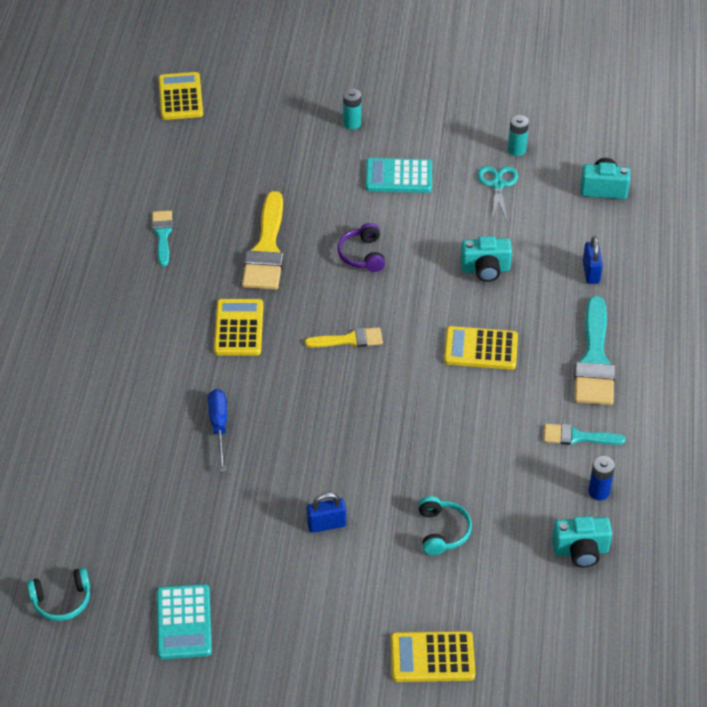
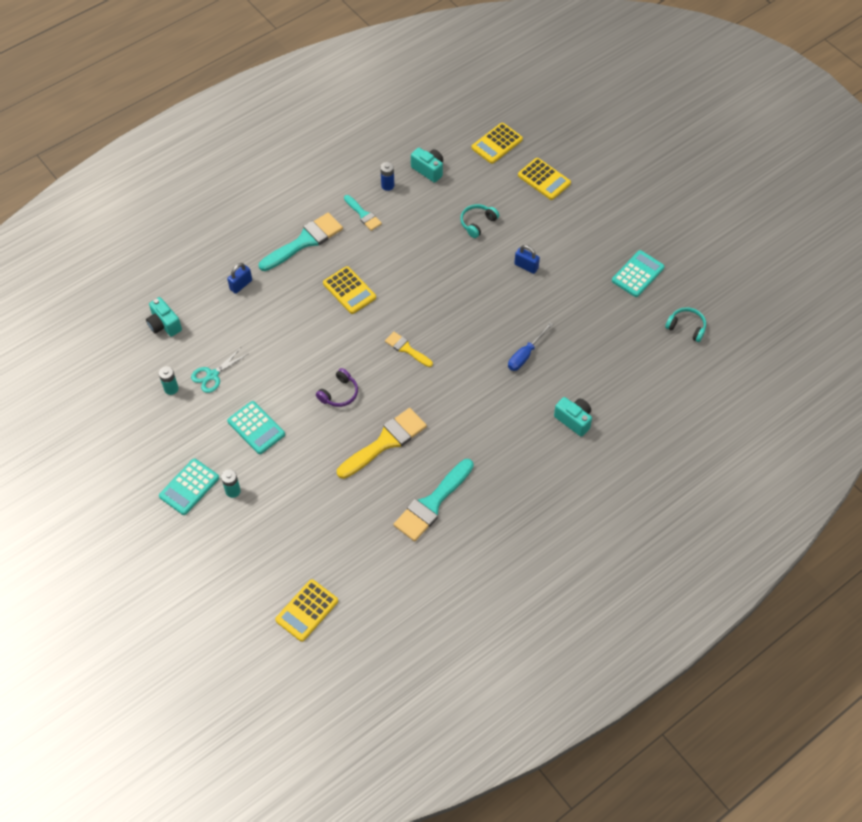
camera: 135 degrees left, 10 degrees up
(162, 235) = (432, 503): turquoise brush -> turquoise brush, size x1.80
(238, 328) = (455, 403): yellow calculator -> yellow calculator (497, 144)
(392, 101) = (189, 487): none -> turquoise calculator
(485, 269) = (289, 330): turquoise camera -> turquoise camera (574, 420)

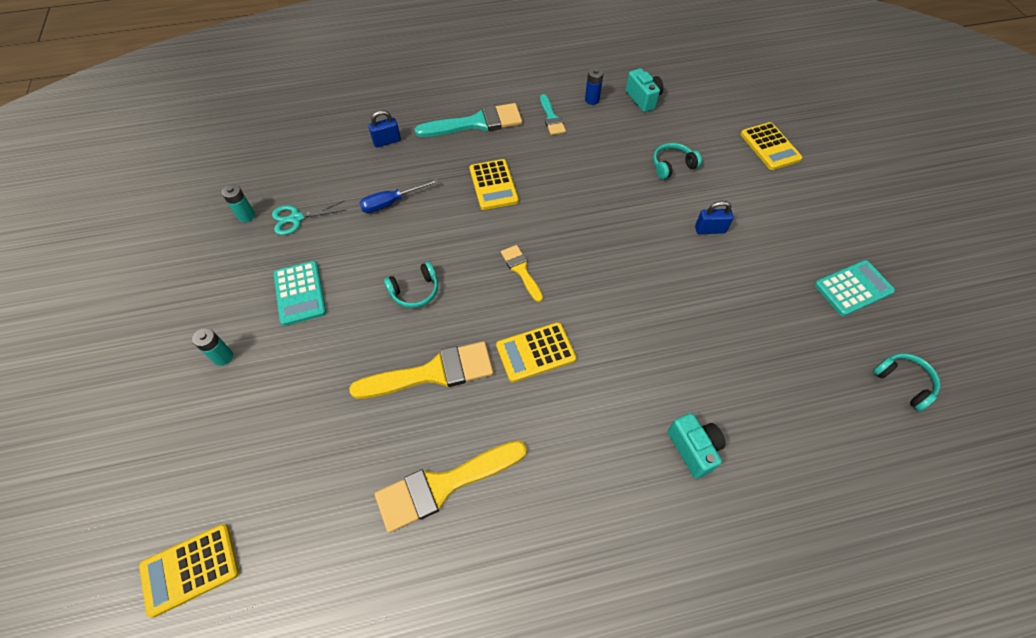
camera: 25 degrees right, 0 degrees up
(164, 325) = (287, 152): turquoise camera -> none
(189, 487) = (182, 331): turquoise calculator -> none
(339, 393) = (415, 291): purple headphones -> turquoise headphones
(432, 503) = (443, 485): turquoise brush -> yellow brush
(497, 144) = (730, 97): yellow calculator -> yellow calculator (535, 352)
(525, 355) = (664, 333): blue screwdriver -> blue screwdriver (391, 202)
(526, 266) = (710, 229): blue padlock -> blue padlock turned 60 degrees counterclockwise

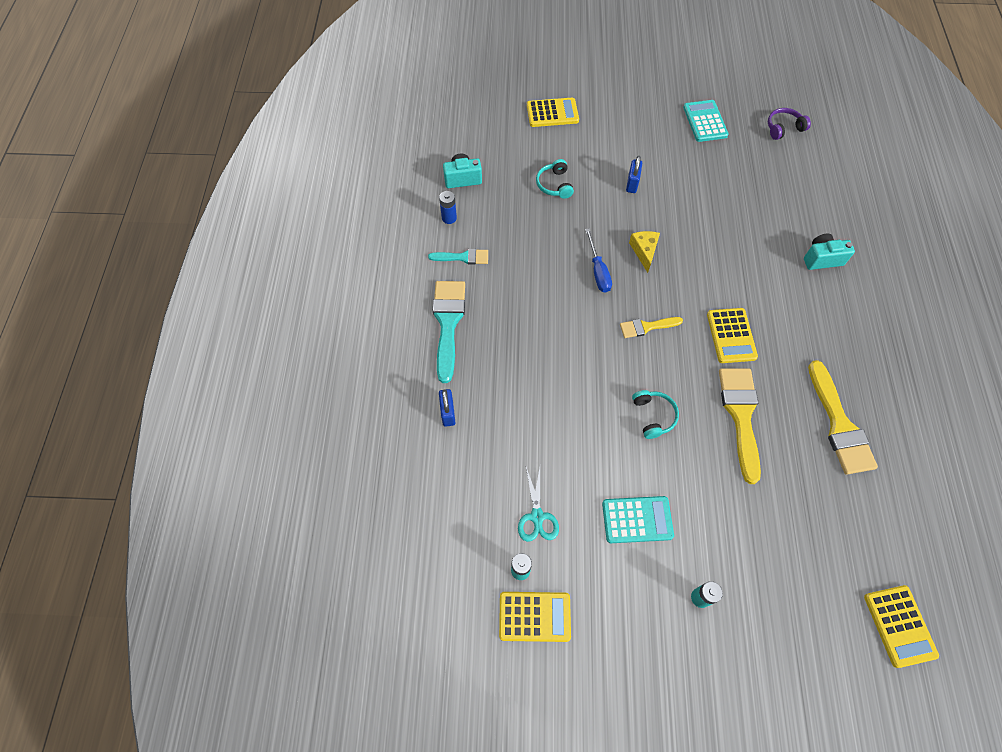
camera: 75 degrees left, 5 degrees up
(391, 202) = (539, 420): blue screwdriver -> blue screwdriver (598, 271)
(493, 185) = (540, 326): yellow calculator -> yellow calculator (534, 616)
(619, 254) = (644, 251): none -> yellow cheese
(903, 382) = (783, 128): turquoise headphones -> purple headphones

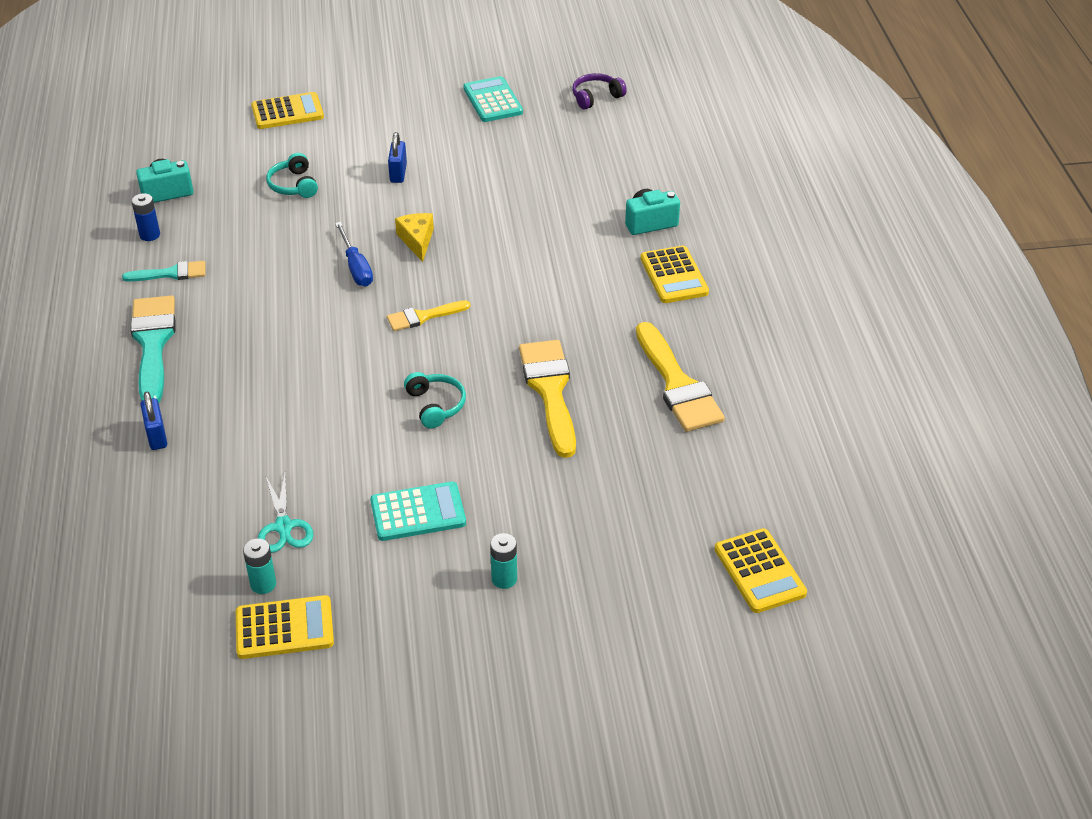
camera: 10 degrees left, 20 degrees down
(731, 336) = (535, 313): yellow calculator -> yellow calculator (674, 275)

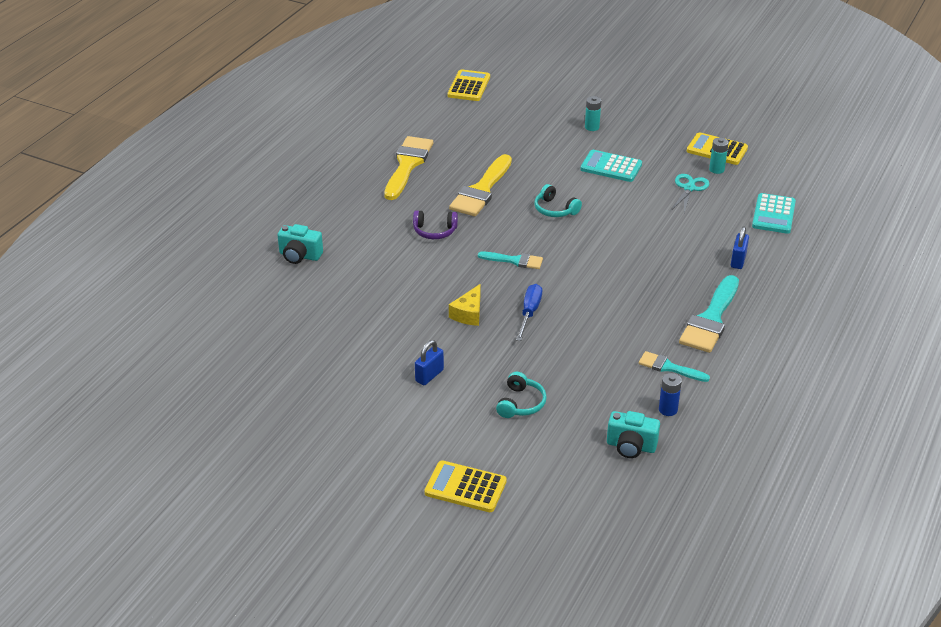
camera: 145 degrees left, 5 degrees down
(423, 317) = (514, 261): yellow brush -> turquoise brush
(435, 405) = (555, 209): turquoise headphones -> turquoise headphones turned 60 degrees counterclockwise
(492, 100) = (281, 411): turquoise calculator -> turquoise calculator (773, 214)
(596, 97) = (198, 373): purple headphones -> purple headphones (434, 231)
(674, 275) = (331, 218): yellow calculator -> none

